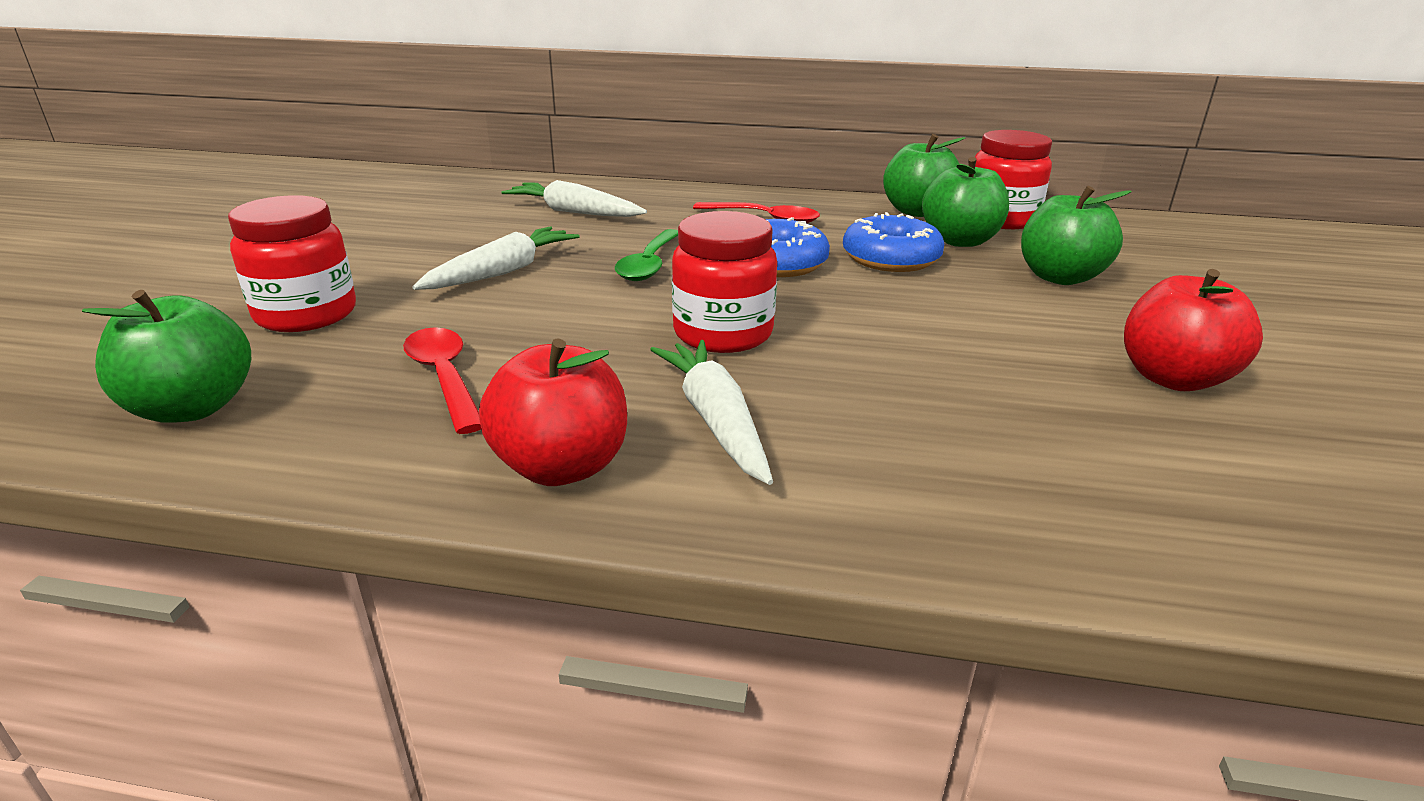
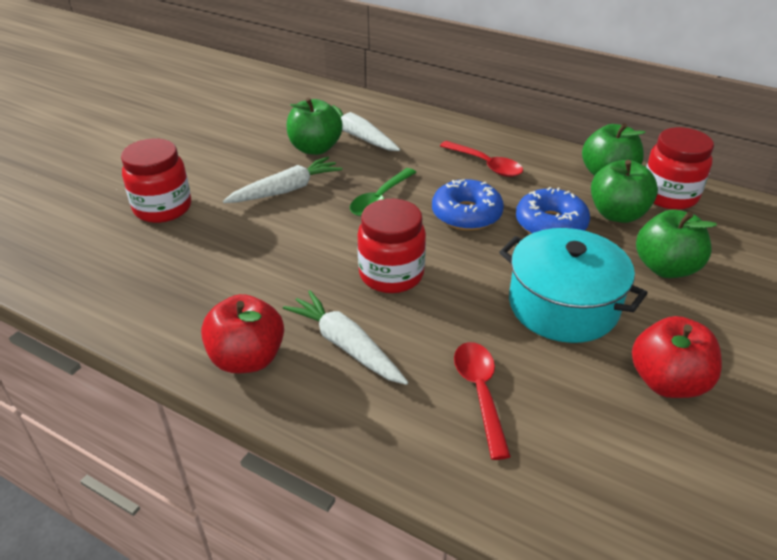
camera: 20 degrees right, 10 degrees up
(192, 408) = (86, 271): green apple -> green apple (315, 148)
(444, 378) = (216, 277): red spoon -> red spoon (480, 393)
(715, 421) = (346, 346): white carrot -> white carrot turned 45 degrees counterclockwise
(977, 328) = (563, 305): none -> turquoise pot

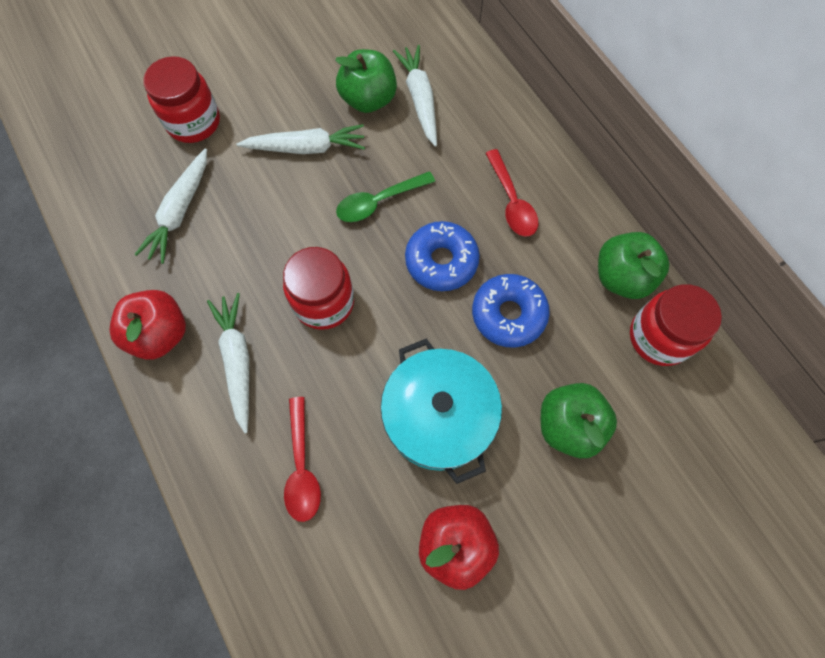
camera: 30 degrees right, 30 degrees up
(197, 267) = (180, 211): none -> white carrot
(480, 393) = (302, 467): red spoon -> red spoon turned 150 degrees clockwise
(617, 214) = (584, 335): green apple -> none

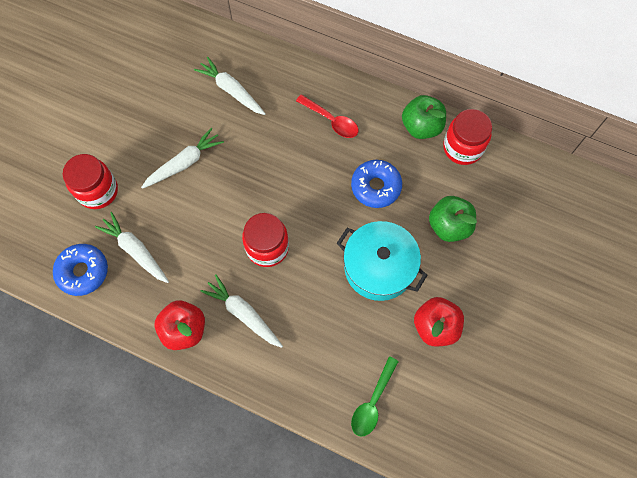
camera: 35 degrees left, 0 degrees up
(180, 211) = (136, 251): white carrot -> white carrot turned 150 degrees clockwise
(302, 467) = (325, 344): red spoon -> none
(368, 99) = (199, 109): green apple -> none
(379, 202) = (254, 168): green spoon -> green spoon (372, 402)
(441, 261) = (317, 180): blue donut -> blue donut (83, 272)

